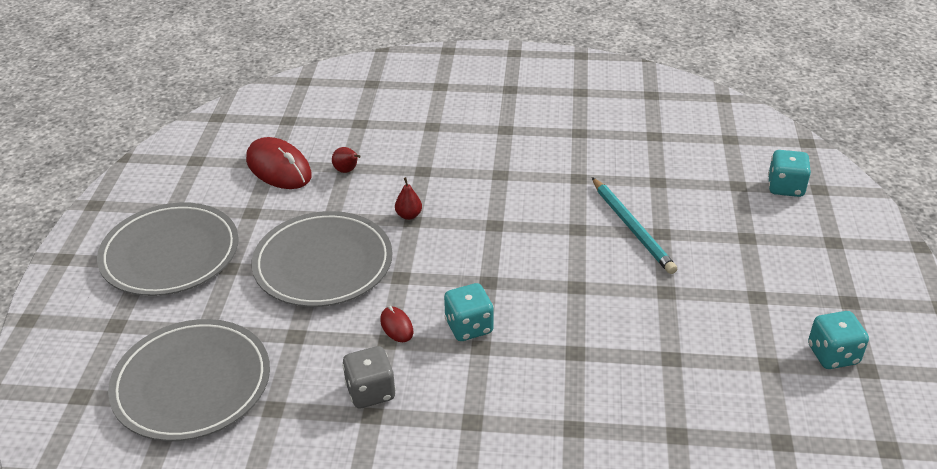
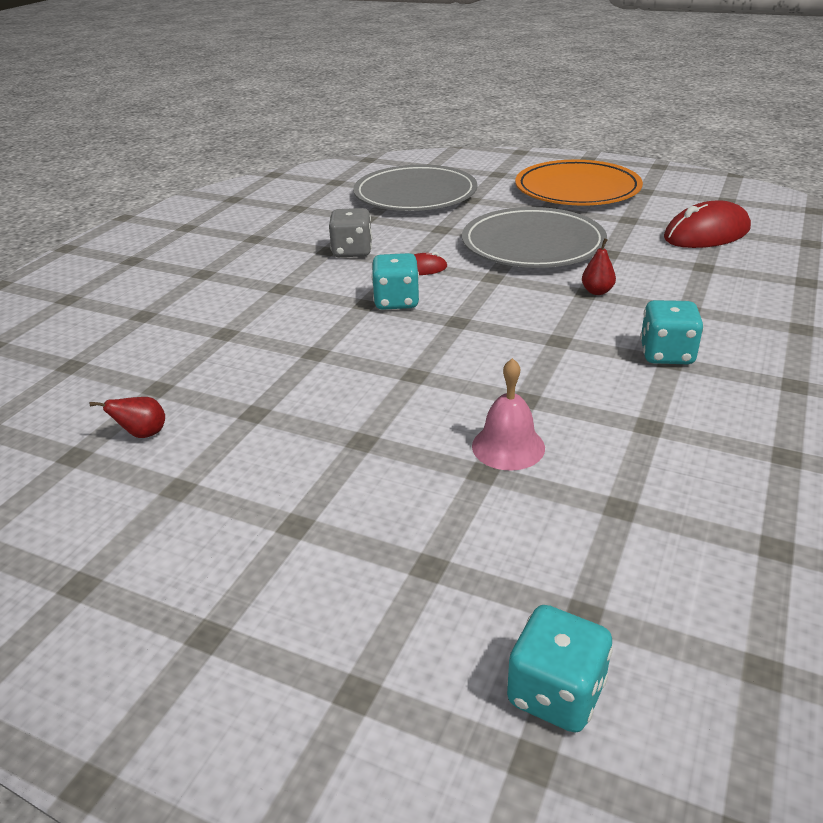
camera: 110 degrees right, 5 degrees down
(170, 254) = (577, 189): grey plate -> orange plate
(347, 171) = (696, 266): red pear -> red pear (143, 434)
(632, 228) = (508, 446): turquoise pencil -> pink bell
(832, 355) = (135, 558): turquoise dice -> turquoise dice (666, 354)

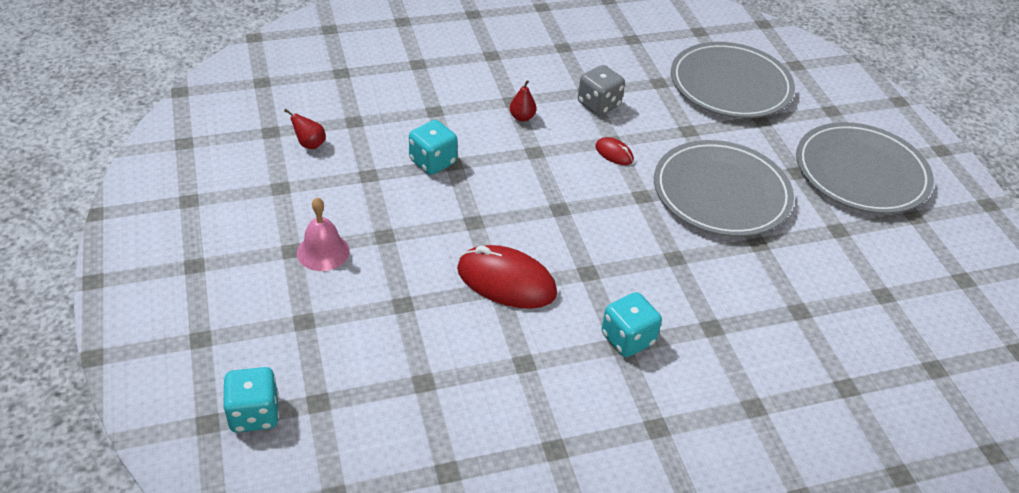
camera: 45 degrees right, 10 degrees up
(396, 302) = (553, 165): turquoise dice -> turquoise dice (433, 162)
(508, 446) = (438, 304): pink bell -> pink bell (323, 251)
(577, 189) = (861, 173): orange plate -> grey plate
(597, 291) = (683, 263): red pear -> red pear (522, 117)
(706, 234) = (869, 291): red mouse -> red mouse (506, 281)

